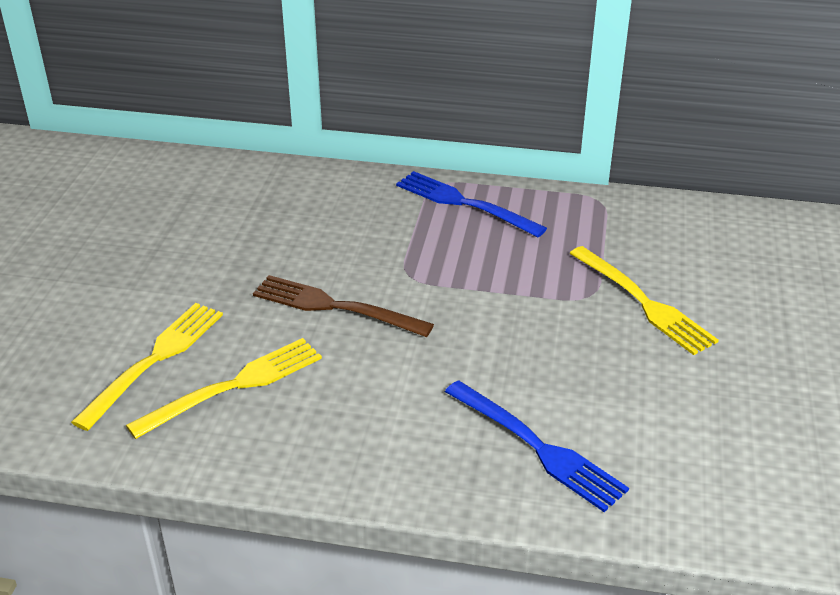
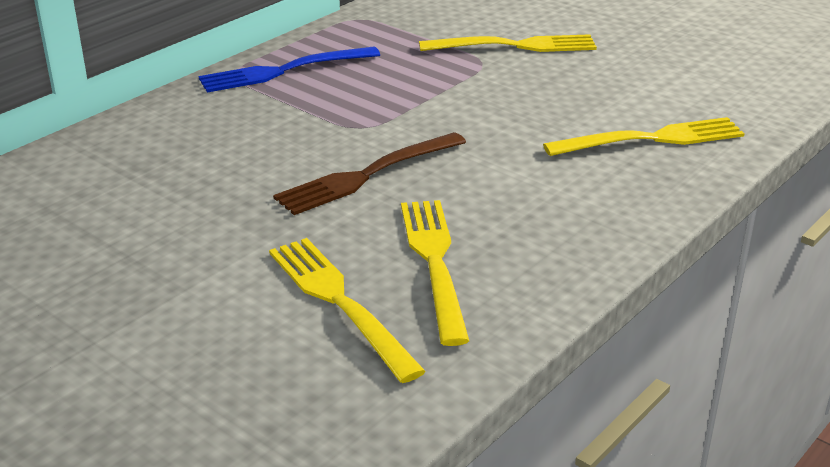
camera: 60 degrees left, 5 degrees down
(537, 447) = (651, 139): blue fork -> yellow fork

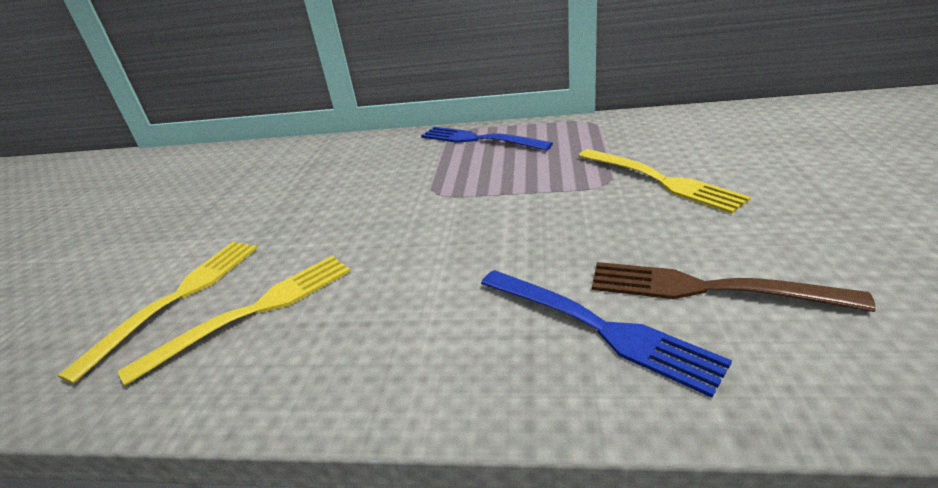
camera: 60 degrees right, 0 degrees up
(367, 175) = (367, 226): brown fork -> brown fork (708, 289)
(651, 139) = (598, 327): yellow fork -> blue fork

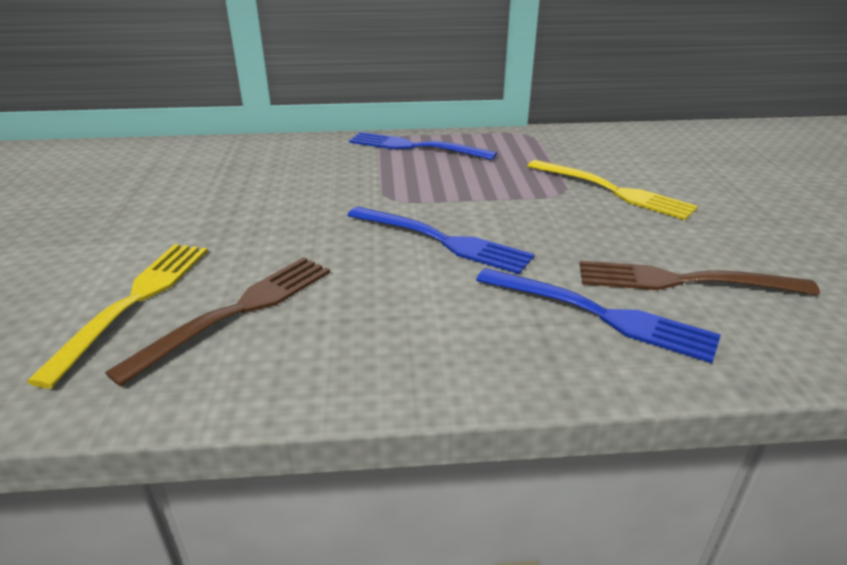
camera: 15 degrees left, 0 degrees up
(254, 311) = (237, 312): yellow fork -> brown fork
(466, 238) = (442, 240): none -> blue fork

